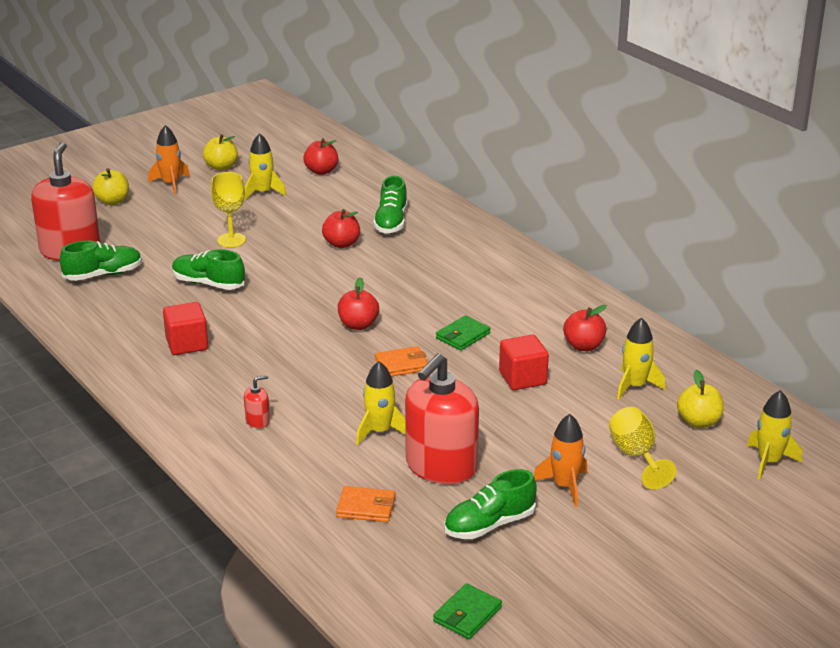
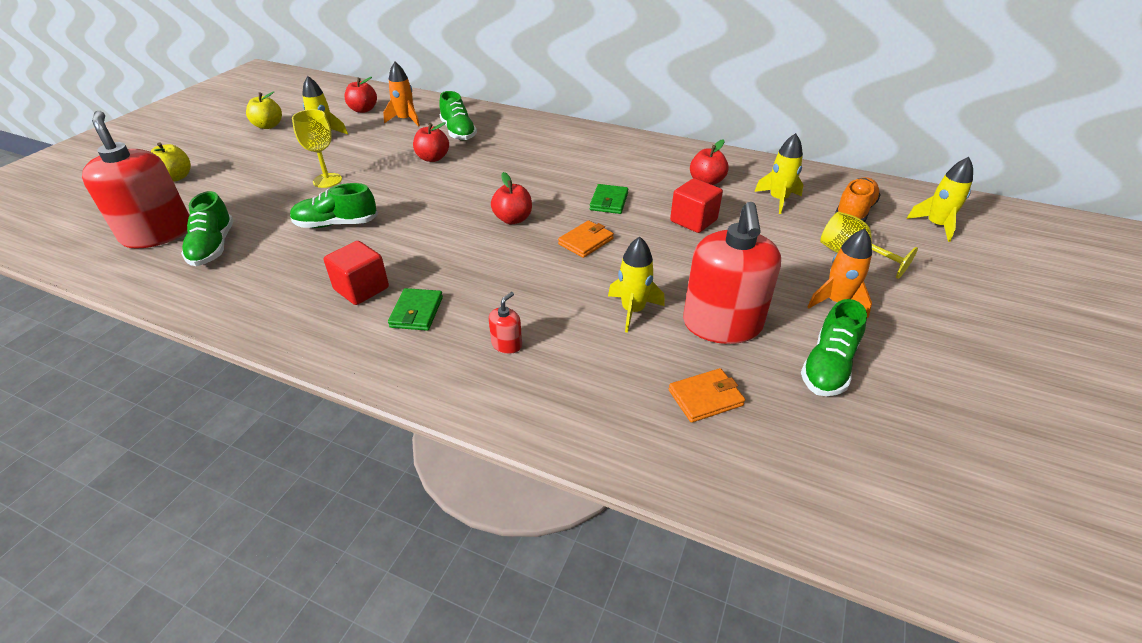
camera: 30 degrees left, 10 degrees up
(103, 275) = (213, 247): green shoe -> green shoe turned 135 degrees clockwise
(171, 184) = (228, 149): orange rocket -> orange rocket (405, 120)
(467, 614) = (931, 481): green wallet -> green wallet (416, 312)
(698, 422) = (854, 212): yellow apple -> orange shoe

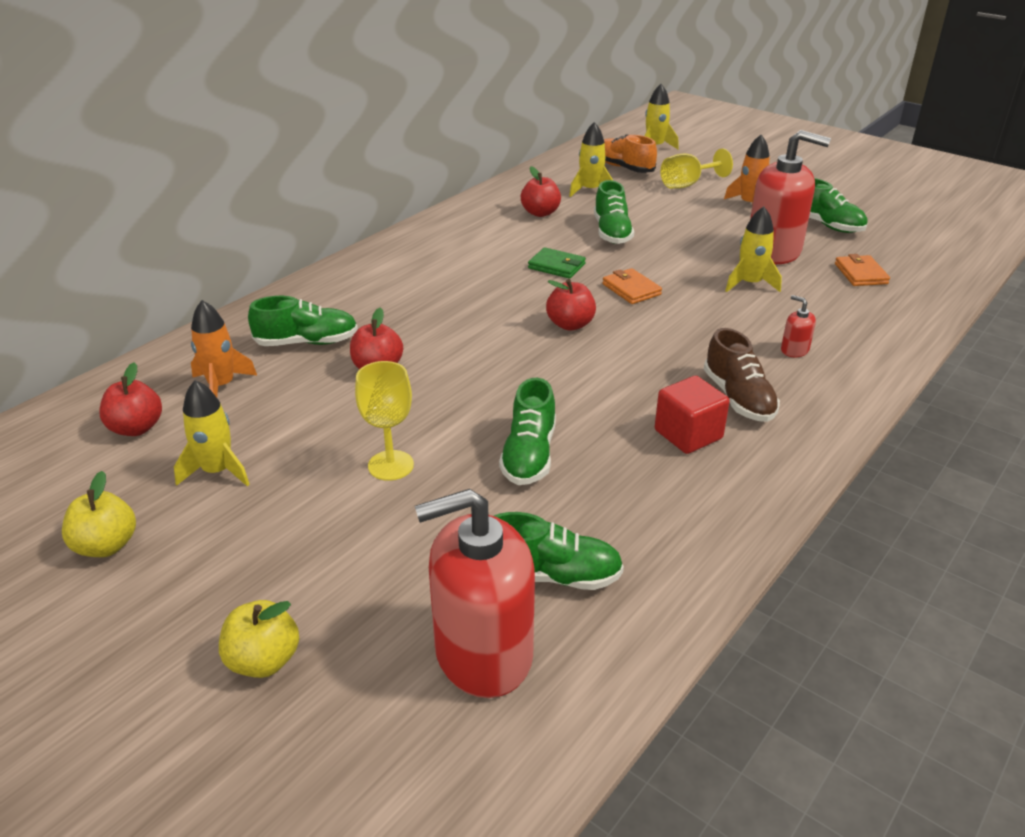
camera: 75 degrees left, 5 degrees down
(416, 312) = (738, 398): green wallet -> brown shoe
(693, 221) = (612, 232): red cube -> green shoe

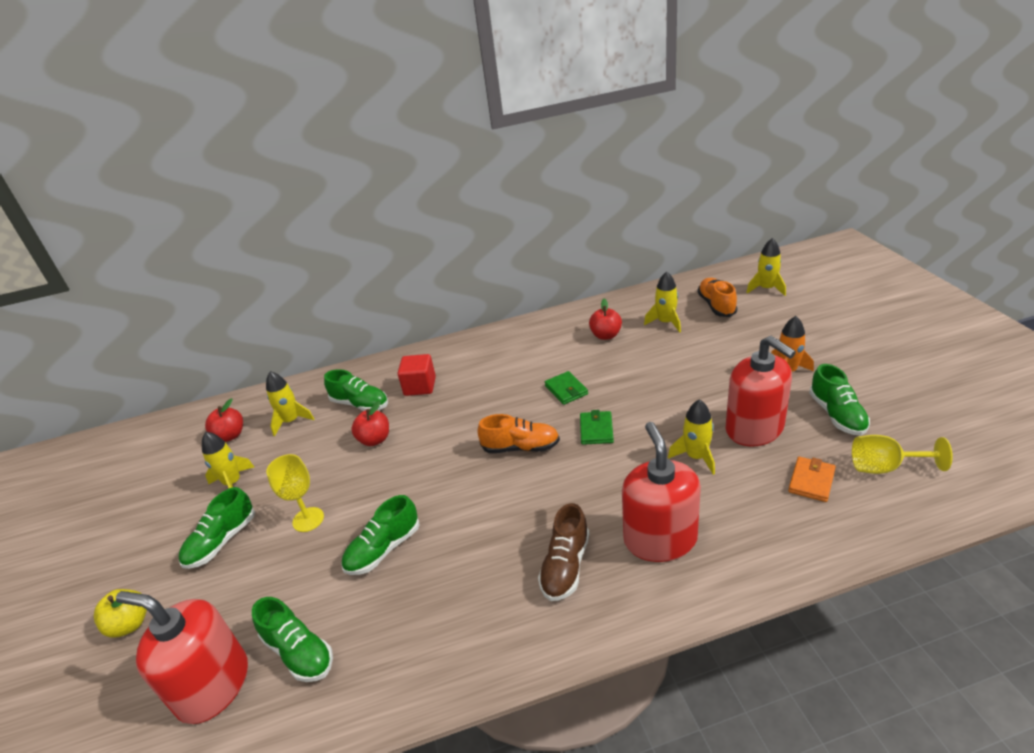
camera: 40 degrees right, 0 degrees up
(106, 546) = (148, 510): yellow apple -> none
(221, 386) = (291, 421): orange rocket -> yellow rocket
(570, 324) = (520, 447): red apple -> orange shoe
(612, 232) = (639, 369): green shoe -> green shoe (222, 541)
(631, 289) = (596, 430): orange wallet -> green wallet
(687, 184) = (753, 336): yellow goblet -> yellow goblet (884, 467)
(688, 434) = (495, 582): red cube -> red cube (420, 386)
(794, 350) = (660, 539): red soap dispenser -> red soap dispenser, size x2.49

